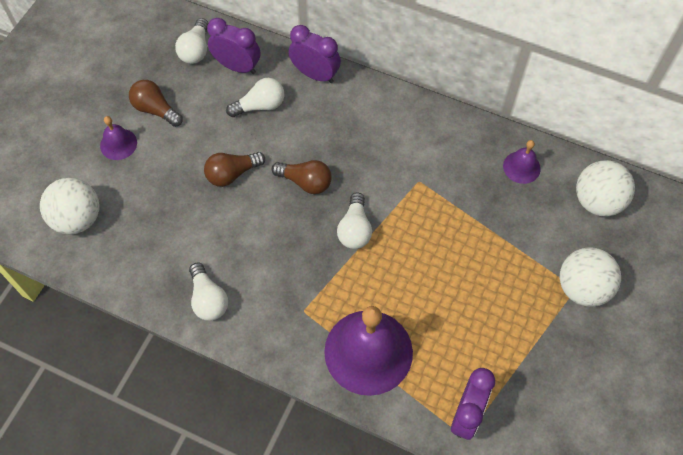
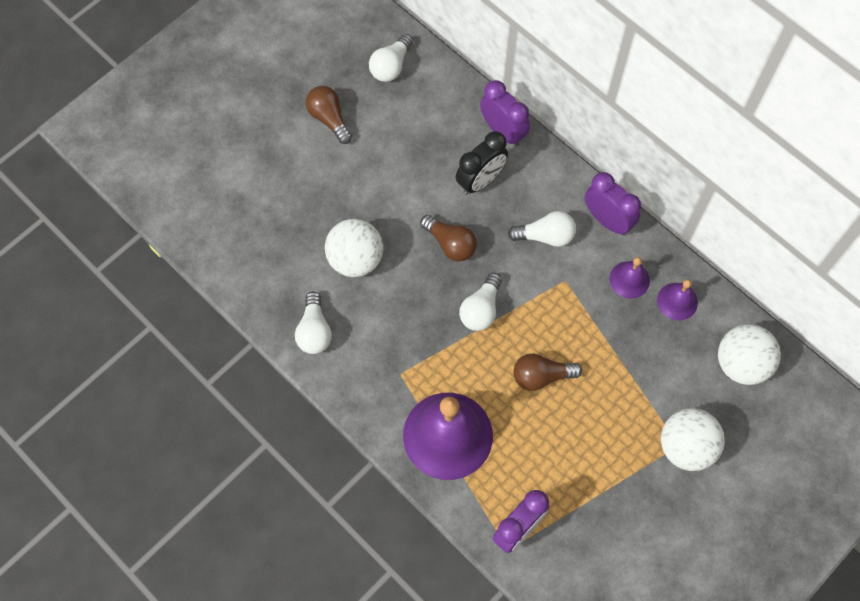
camera: 20 degrees right, 5 degrees up
(77, 218) = (218, 208): white ball -> white ball (355, 259)
(118, 144) = (281, 144): purple bell -> purple bell (629, 279)
(232, 174) = (381, 211): brown light bulb -> brown light bulb (541, 376)
(237, 67) = (426, 98): purple clock -> purple clock (607, 220)
(260, 106) = (434, 148): white light bulb -> white light bulb (545, 236)
(311, 120) = (480, 180): none -> black clock

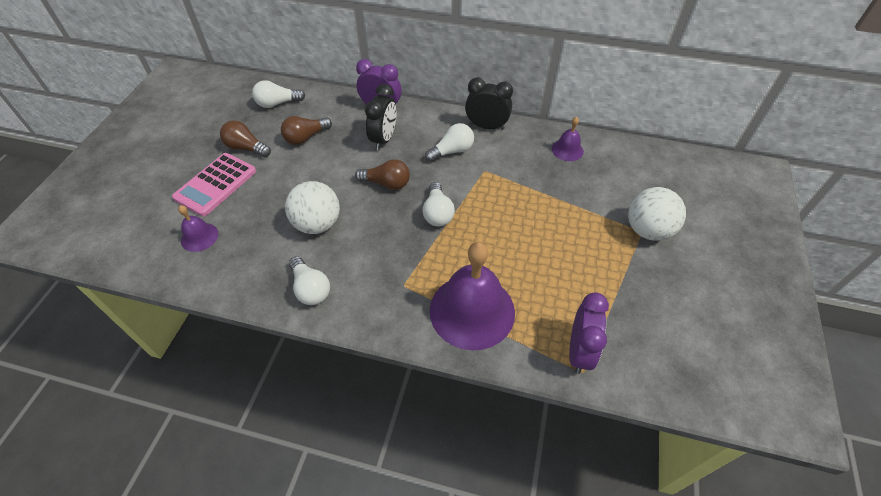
camera: 30 degrees left, 15 degrees down
(279, 155) = (216, 184): none -> pink calculator
(391, 66) = (277, 103): white light bulb -> white light bulb turned 75 degrees clockwise
(541, 376) = (513, 235): brown light bulb -> brown light bulb (306, 137)
(607, 220) = (486, 126): purple clock -> black clock
(629, 279) = (527, 151): purple bell -> purple bell (199, 237)
(741, 364) = (637, 165): white ball -> none

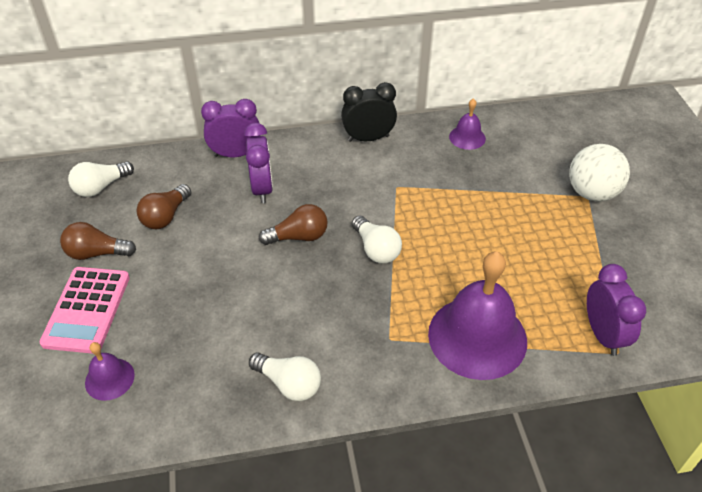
camera: 25 degrees left, 5 degrees down
(317, 224) = (248, 310): white ball -> none
(383, 139) = (262, 188): black clock -> purple clock
(452, 151) = (348, 177): white light bulb -> none

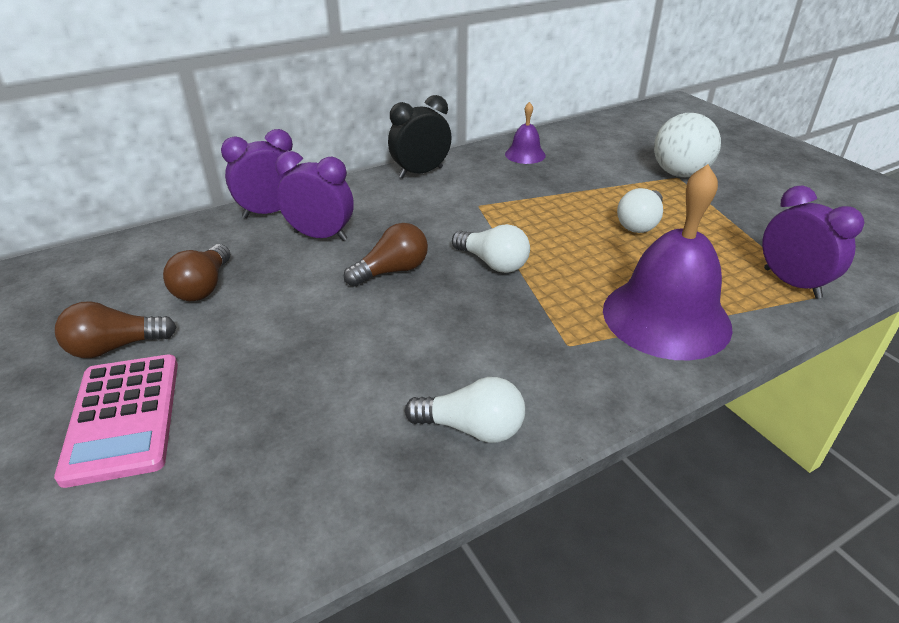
camera: 20 degrees left, 10 degrees down
(101, 187) = (96, 275): white light bulb -> white light bulb (640, 223)
(109, 379) = (195, 498): purple bell -> none
(262, 188) = (320, 236): purple clock -> purple clock turned 45 degrees counterclockwise

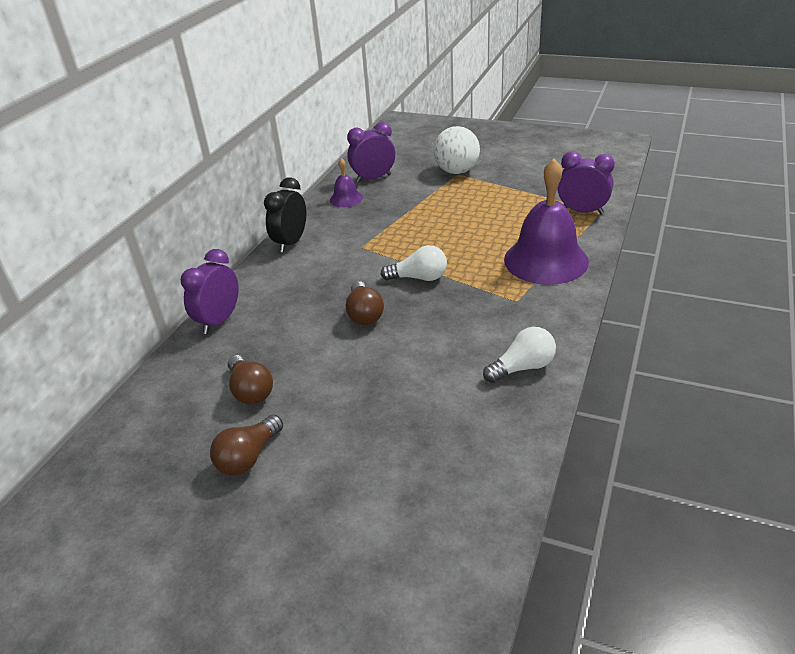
camera: 35 degrees left, 0 degrees up
(123, 418) = (323, 485): pink calculator -> none
(320, 236) = (283, 317): purple clock -> purple clock (373, 178)
(392, 271) = (364, 314): brown light bulb -> brown light bulb turned 150 degrees clockwise
(640, 223) = (471, 213): white light bulb -> none

